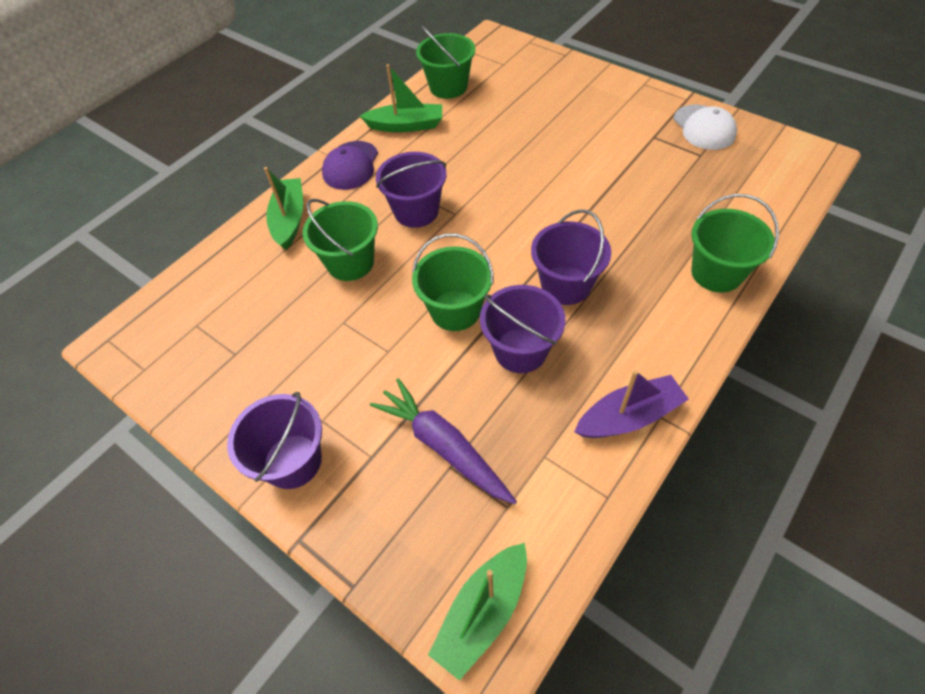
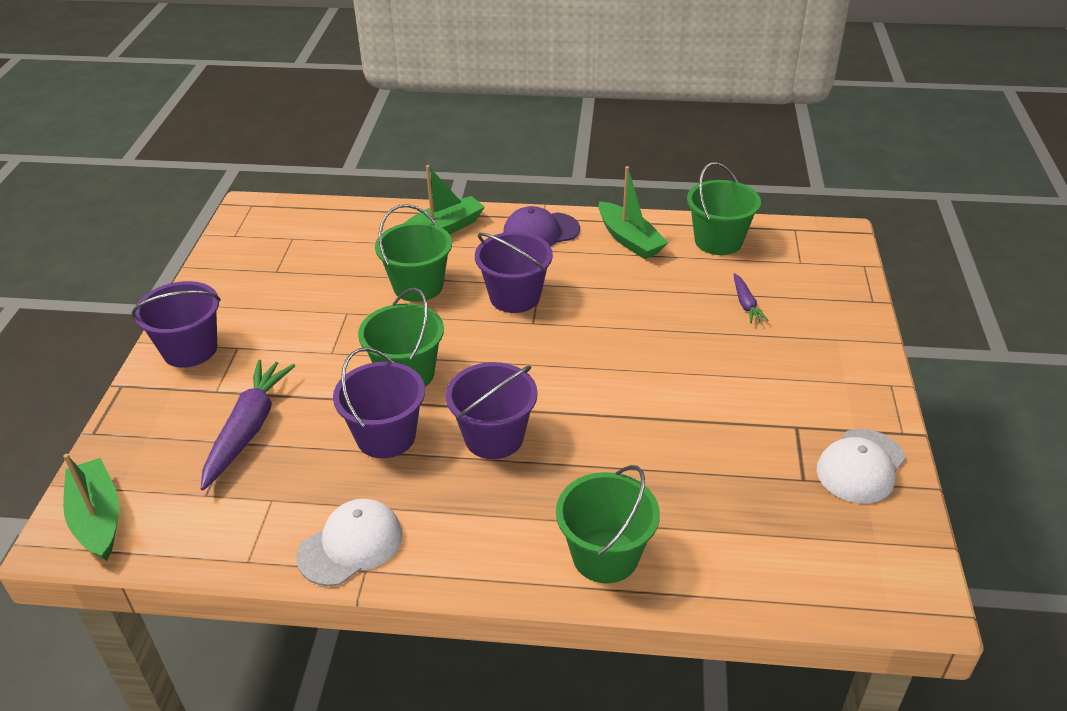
camera: 55 degrees right, 15 degrees down
(482, 613) = (97, 518): green boat -> green boat turned 60 degrees clockwise
(524, 105) = (746, 304): none -> purple carrot
(629, 416) = (351, 545): purple boat -> white cap

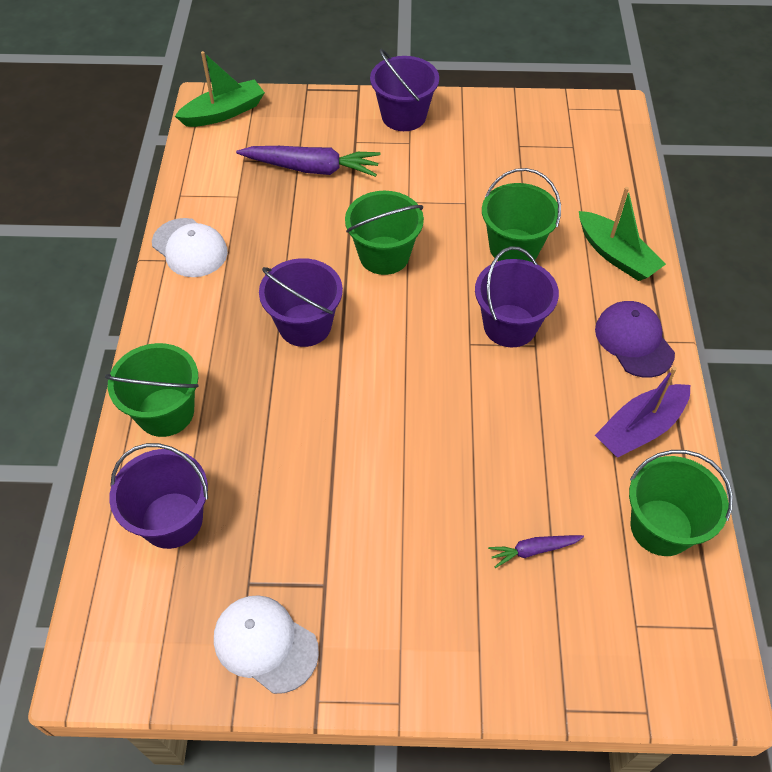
camera: 85 degrees right, 15 degrees up
(386, 436) = (305, 252): purple bucket -> purple bucket (172, 520)
(629, 240) = (640, 428): green boat -> purple boat

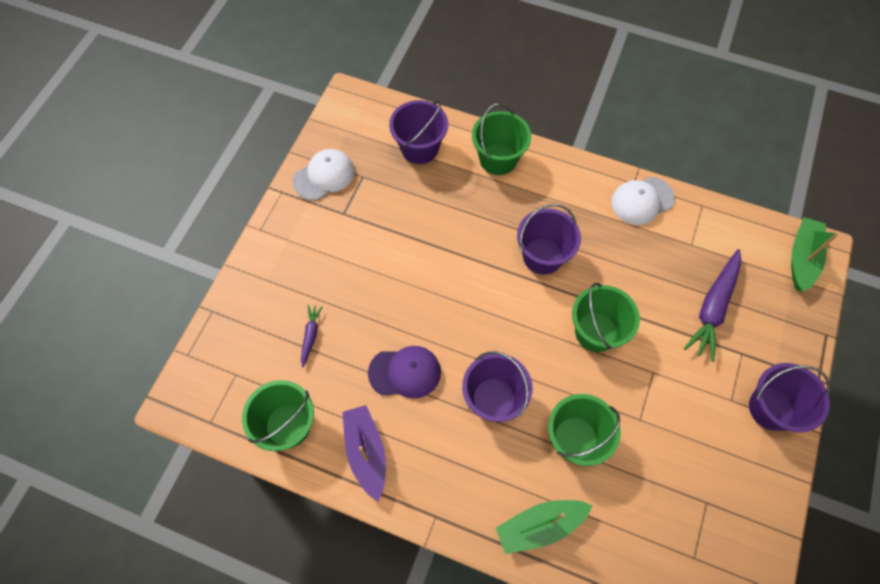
camera: 110 degrees right, 10 degrees up
(224, 112) = (802, 258): green boat -> green boat turned 150 degrees counterclockwise
(634, 341) = (444, 491): purple cap -> purple cap (405, 372)

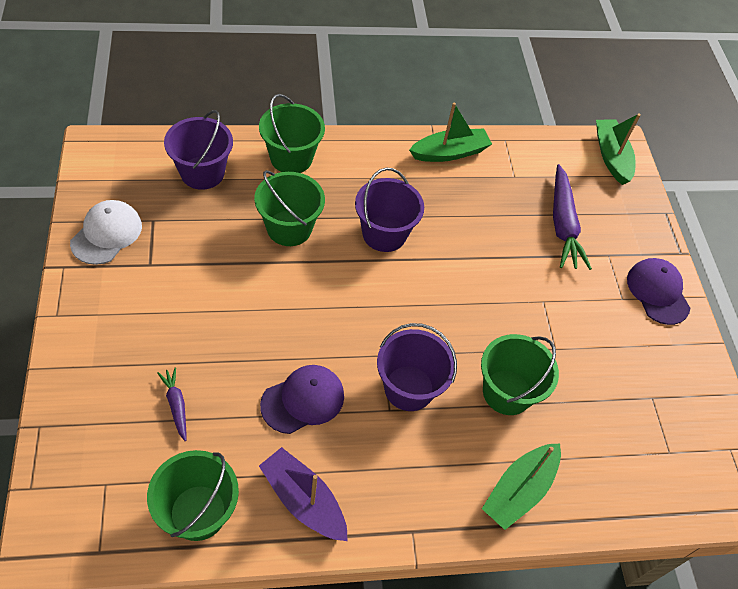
camera: 35 degrees left, 10 degrees down
(596, 332) = (472, 285): green bucket -> green bucket (289, 228)
(642, 200) = (450, 152): white cap -> green boat
(771, 408) = (658, 292): purple bucket -> purple cap

